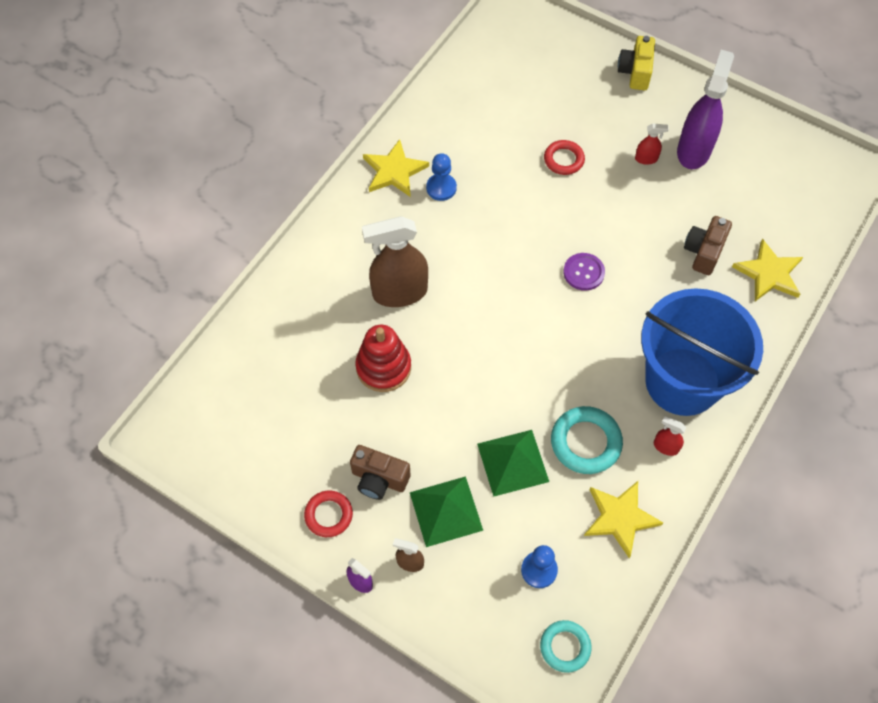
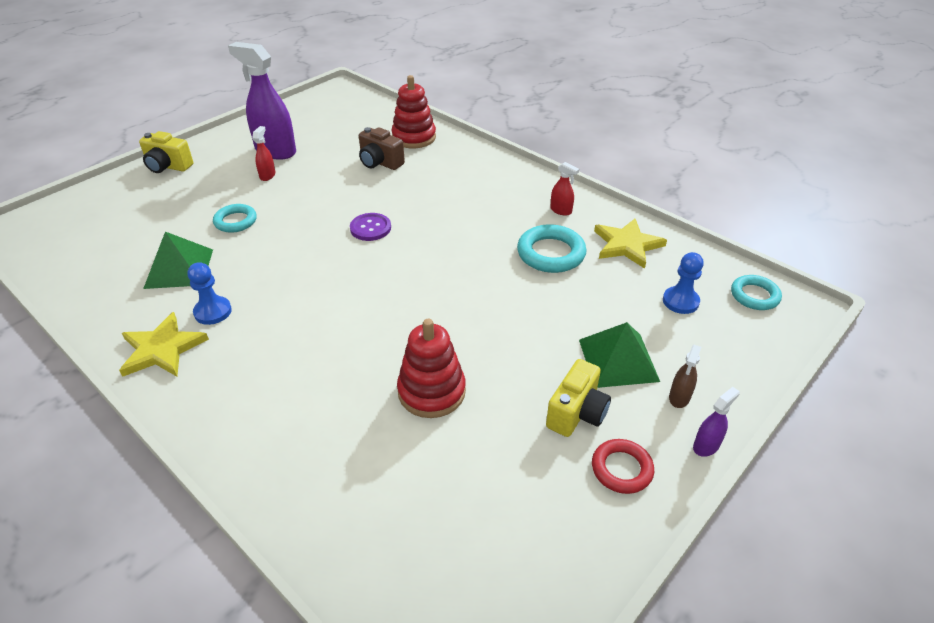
camera: 80 degrees left, 20 degrees down
(379, 479) = (577, 413): brown camera -> yellow camera
(399, 292) = (335, 365): brown spray bottle -> none
(513, 462) = (566, 303): green pyramid -> green pyramid (179, 268)
(563, 160) = (235, 221): red ring -> turquoise ring
(665, 447) = (561, 210): red spray bottle -> red spray bottle turned 90 degrees counterclockwise
(682, 381) = (500, 192): blue bucket -> none
(769, 273) = (414, 137): yellow star -> red stacking toy

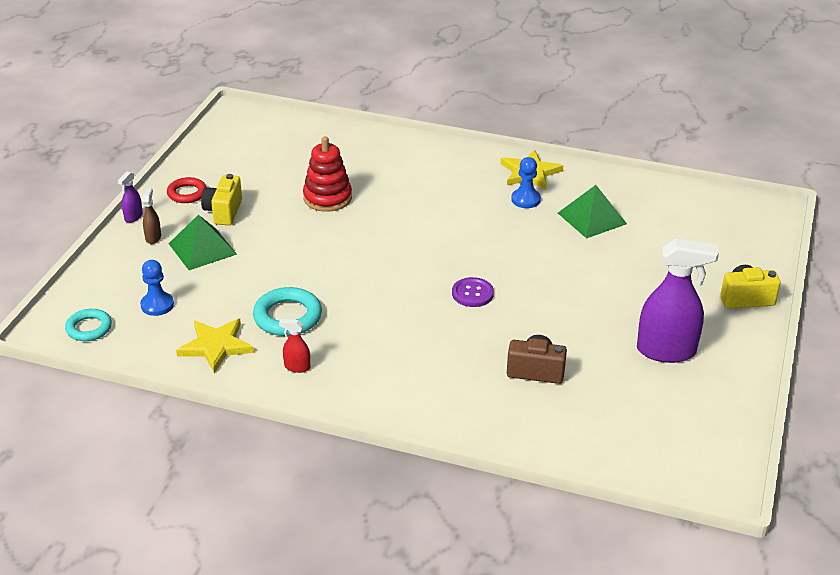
camera: 155 degrees right, 5 degrees down
(235, 221) = (600, 265): turquoise ring -> none
(267, 175) = (634, 318): red spray bottle -> none
(414, 137) = (531, 422): red stacking toy -> none

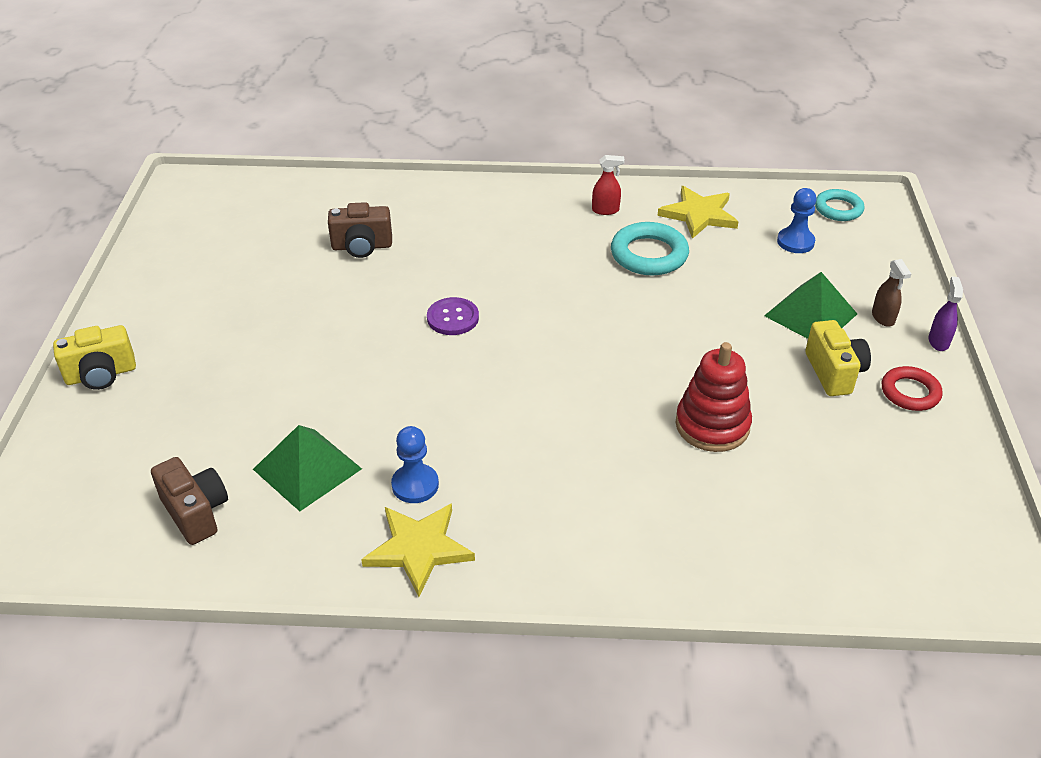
camera: 165 degrees right, 5 degrees up
(660, 208) = (196, 512): none -> brown camera
(666, 351) = (216, 291): purple spray bottle -> none

